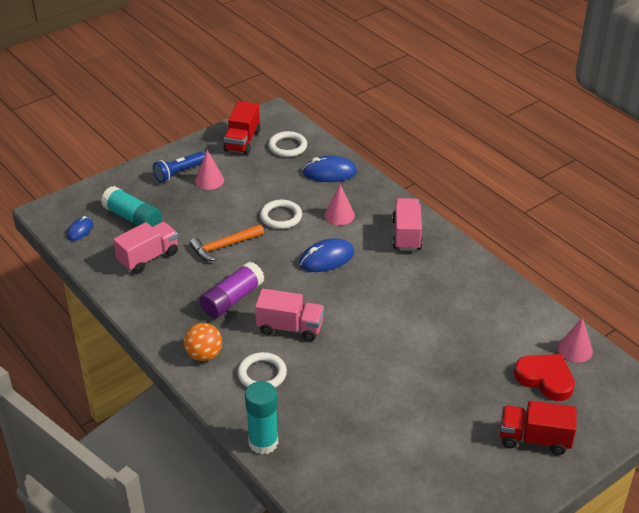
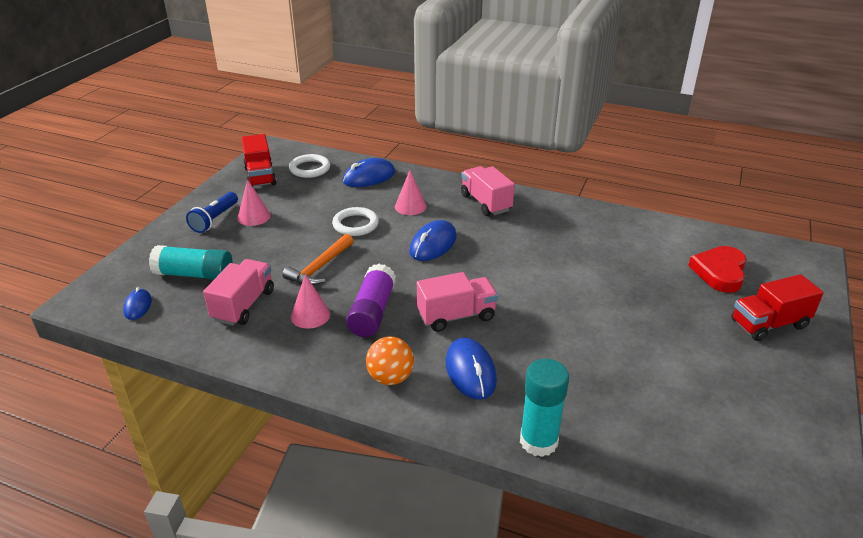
camera: 30 degrees left, 5 degrees down
(262, 374) = (470, 371): white ring -> blue mouse
(545, 379) = (719, 272): red heart -> red heart turned 75 degrees counterclockwise
(575, 349) = (714, 241): pink cone -> pink cone (310, 315)

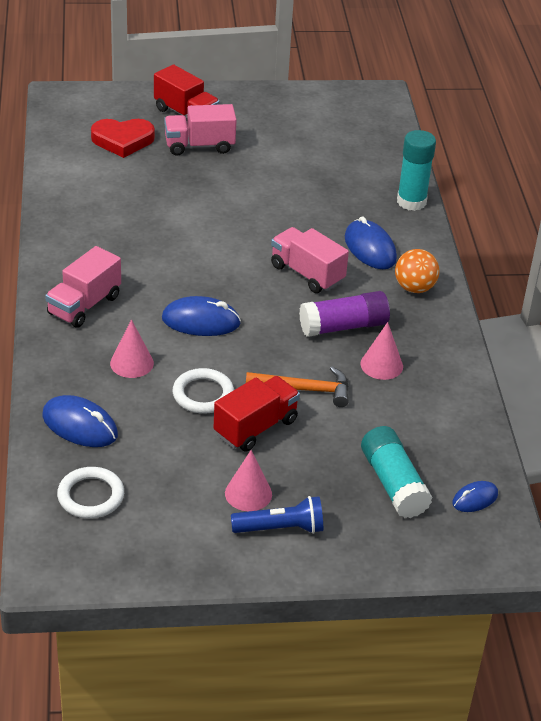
camera: 120 degrees left, 5 degrees up
(243, 305) = (406, 418): pink truck -> pink truck (199, 146)
(260, 176) = (144, 540): red truck -> red truck (255, 427)
(470, 371) = (370, 248): blue mouse -> blue mouse turned 75 degrees counterclockwise

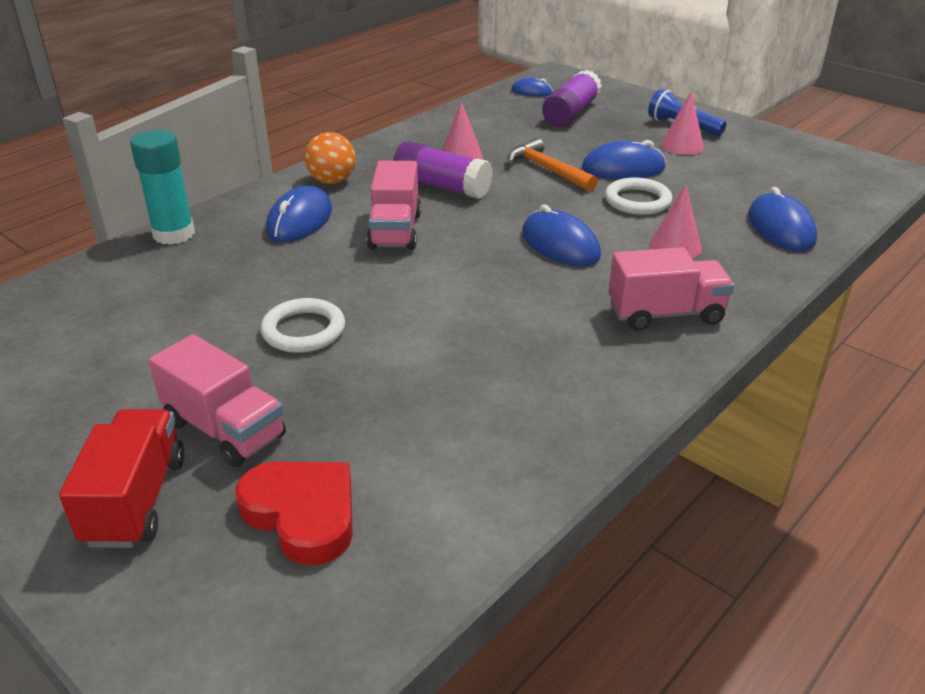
camera: 130 degrees left, 5 degrees down
(91, 496) = (815, 189): white ring -> white ring (304, 330)
(255, 427) = (623, 169): red truck -> blue mouse
(393, 484) = (571, 113): turquoise glue stick -> purple glue stick

